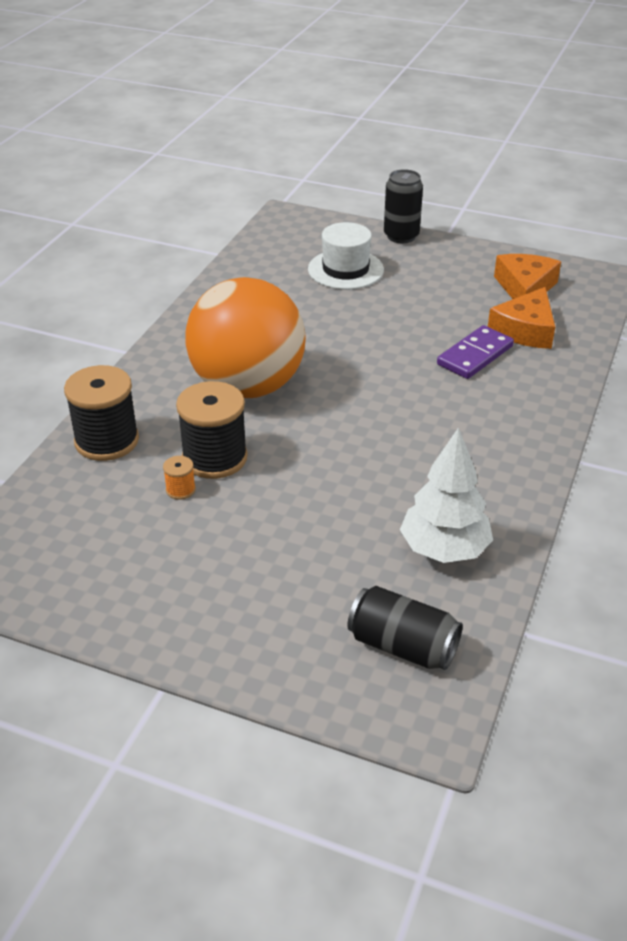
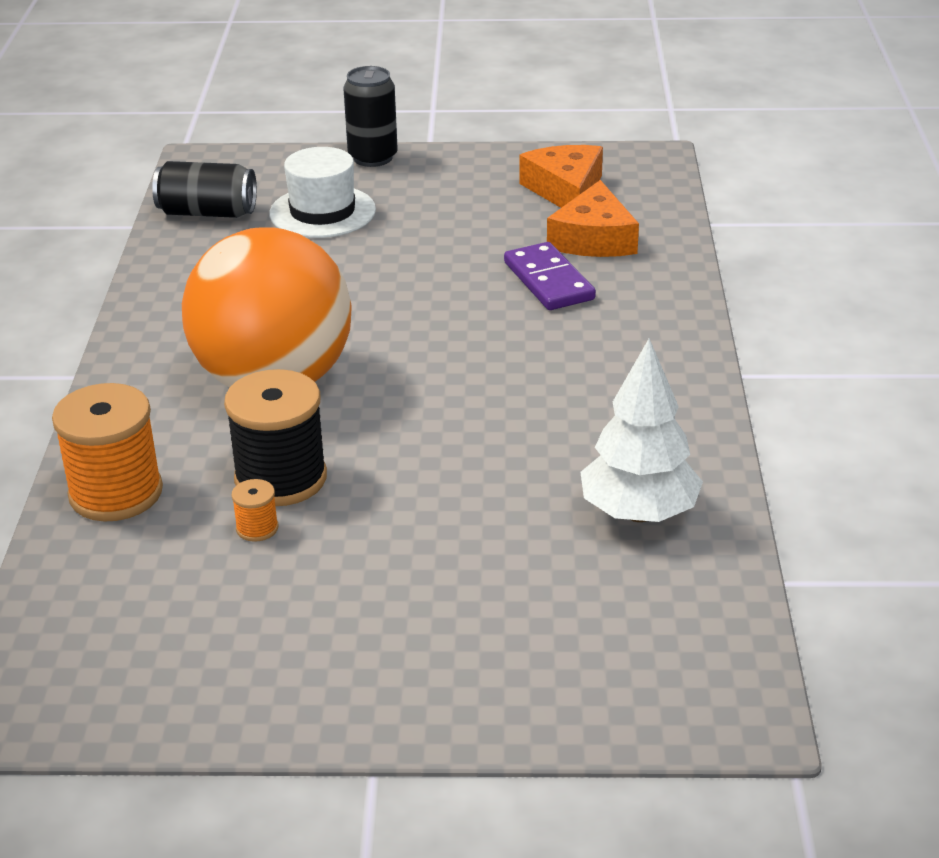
camera: 20 degrees left, 5 degrees down
(107, 441) = (116, 493): black spool -> orange spool
(402, 646) = (651, 635): black can -> black can (207, 212)
(475, 355) = (548, 281): purple domino -> purple domino turned 45 degrees counterclockwise

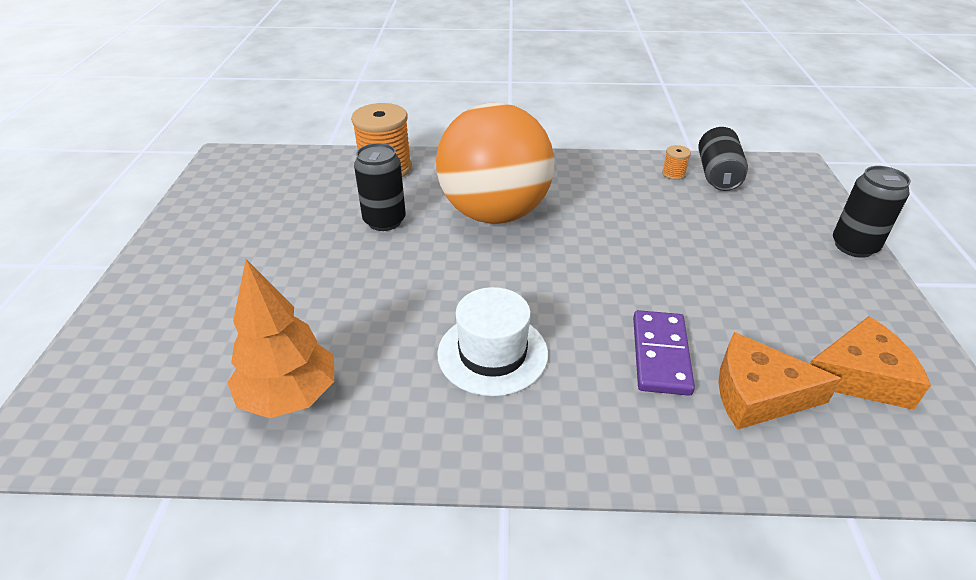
camera: 90 degrees right, 5 degrees up
(257, 528) = (337, 215): orange spool -> orange spool (673, 174)
(281, 478) = (384, 221): black spool -> black can
(322, 212) = (740, 224): white hat -> white hat (492, 353)
(548, 281) = (660, 355): purple domino -> purple domino turned 60 degrees counterclockwise
(639, 513) = (289, 396): white tree -> orange tree

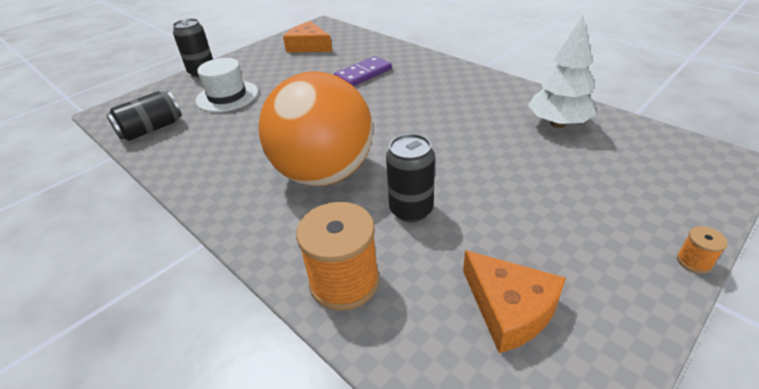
camera: 135 degrees left, 0 degrees up
(289, 396) = (558, 124): orange tree -> white tree
(492, 353) = (434, 101): white hat -> white hat (227, 96)
(673, 174) = (168, 143): orange spool -> orange spool (694, 261)
(757, 394) = (351, 54): orange cheese -> orange cheese (510, 308)

